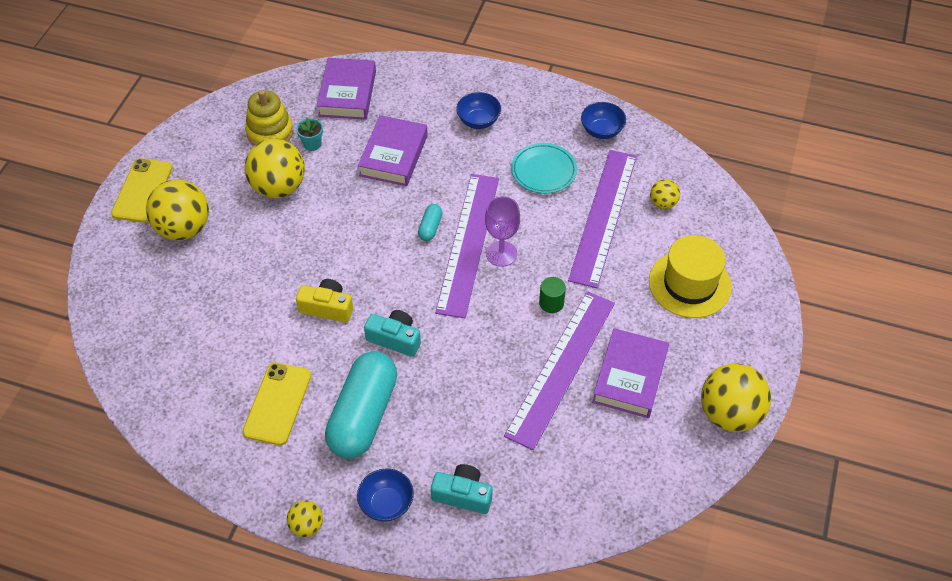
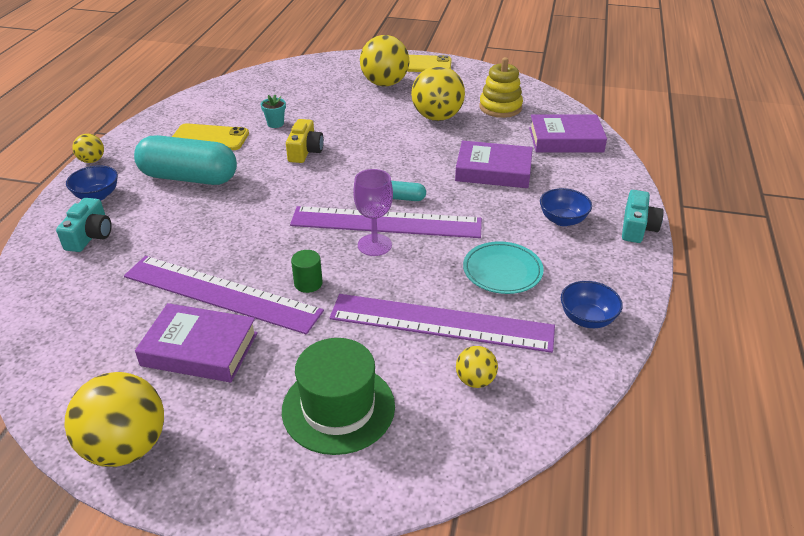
camera: 85 degrees right, 15 degrees down
(312, 144) = (493, 128): turquoise flower pot -> turquoise flower pot (275, 124)
(395, 339) = (268, 187): turquoise camera -> turquoise camera (637, 227)
(689, 284) = (338, 408): yellow hat -> green hat

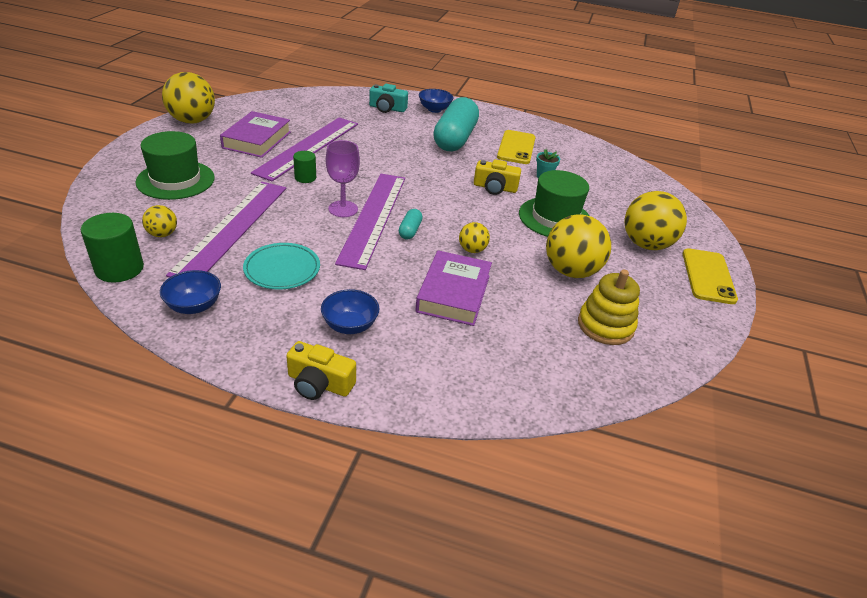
camera: 90 degrees right, 0 degrees up
(92, 160) = (481, 107): yellow ball -> yellow ball (472, 250)
(355, 121) = (555, 218): none -> green hat
(557, 397) = (119, 269): none -> green cylinder
(565, 140) = (525, 369): purple book -> none
(637, 227) = (319, 383): turquoise camera -> yellow camera

